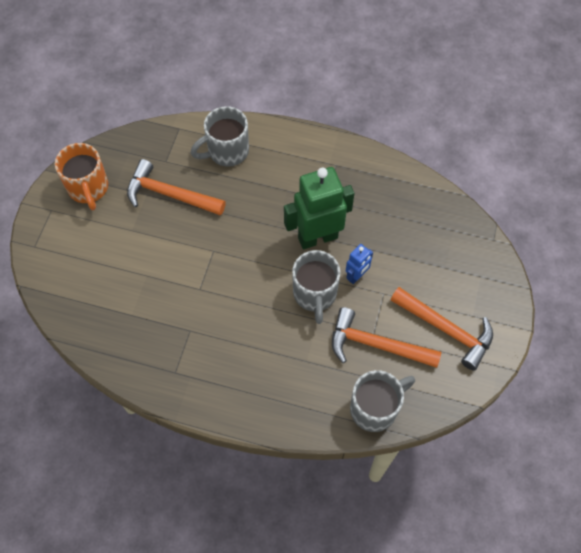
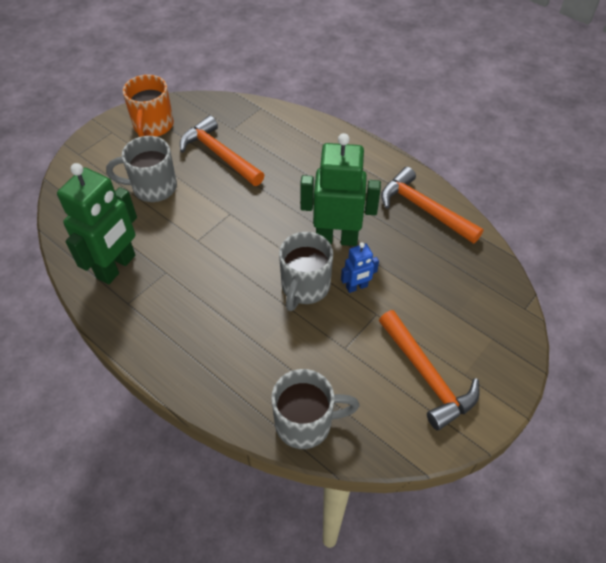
camera: 25 degrees right, 10 degrees down
(144, 344) = (116, 267): none -> green robot
(226, 151) = (292, 138): grey mug -> grey mug (152, 188)
(376, 345) = (342, 360): orange hammer -> orange hammer (424, 209)

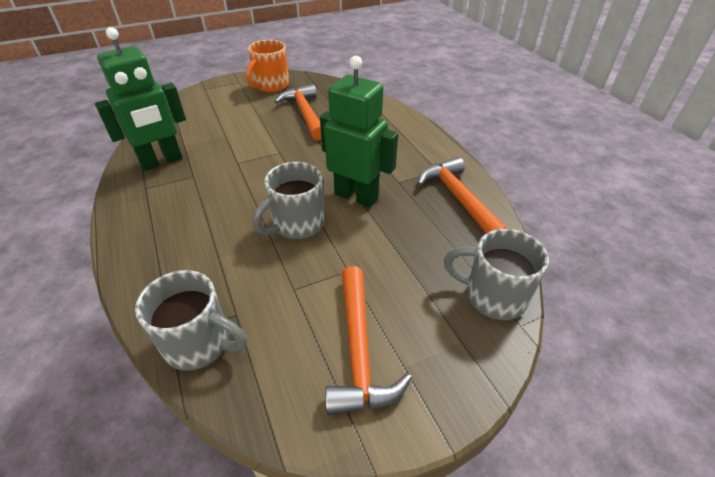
camera: 25 degrees right, 10 degrees down
(152, 188) = (236, 120): grey mug -> grey mug (492, 296)
(357, 287) = (345, 240): blue robot -> none

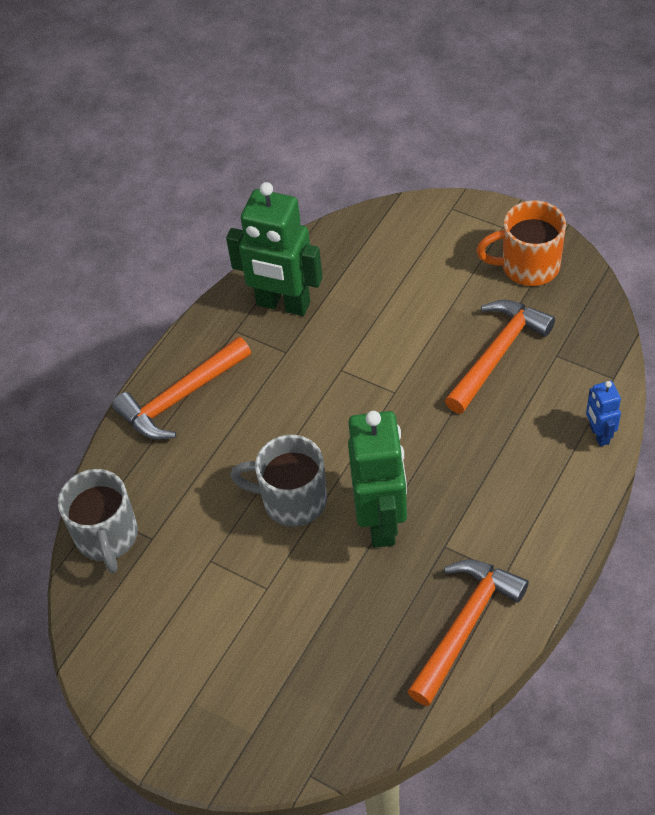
camera: 60 degrees right, 10 degrees up
(359, 350) = (184, 657): orange hammer -> orange hammer (181, 397)
(388, 109) = (599, 435): none -> blue robot
(492, 296) = (329, 734): grey mug -> none

